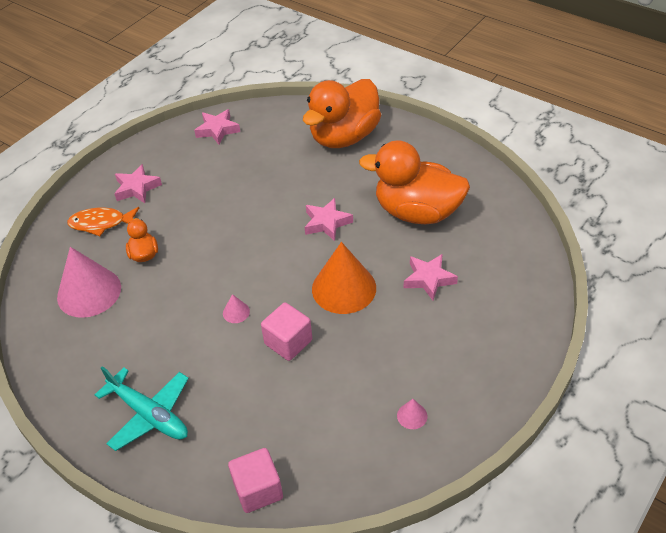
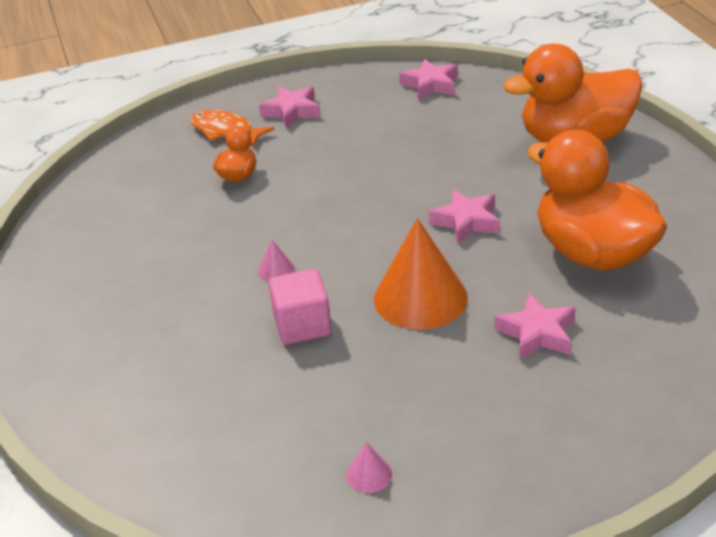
camera: 35 degrees right, 10 degrees down
(89, 292) = (152, 189): pink cone -> none
(149, 414) = (95, 328): turquoise plane -> none
(258, 490) = (124, 459): pink cube -> none

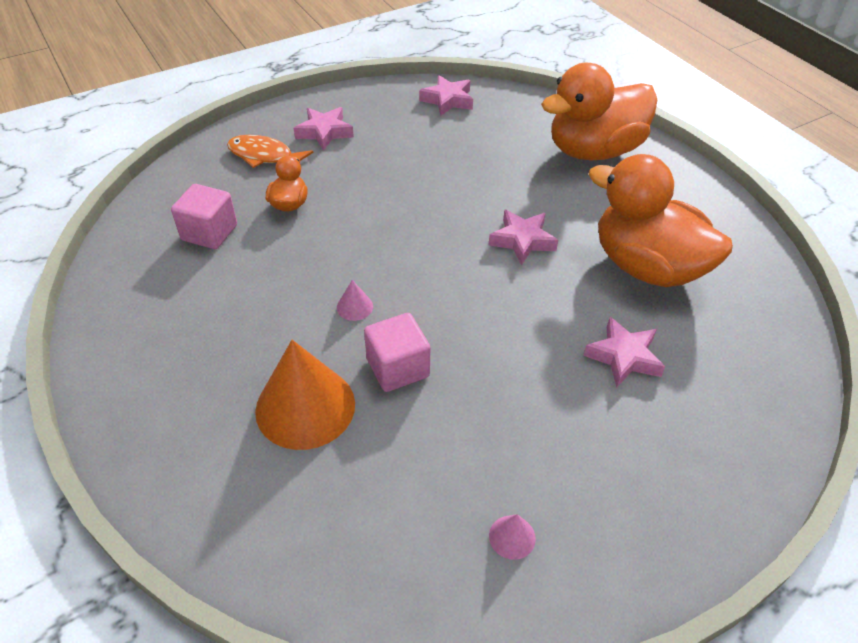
camera: 15 degrees left, 10 degrees up
(154, 197) = (209, 233): none -> pink cube
(420, 298) = (504, 327): orange cone -> orange cone (305, 407)

